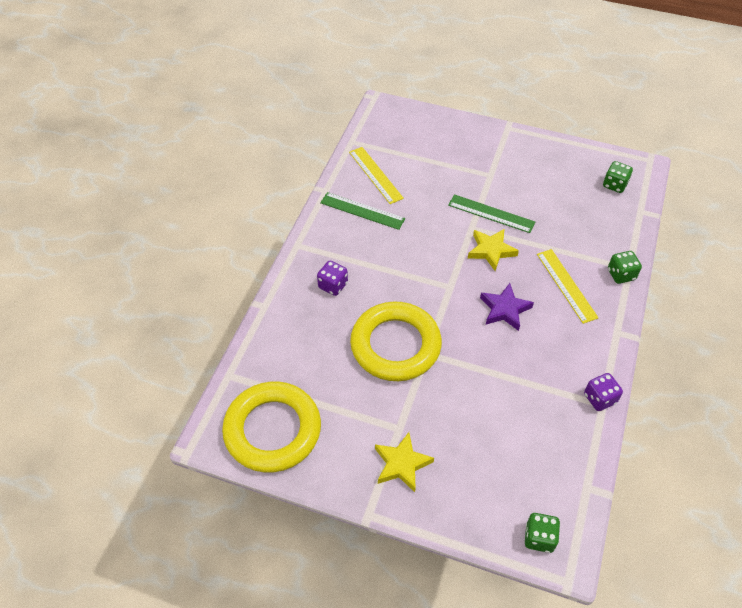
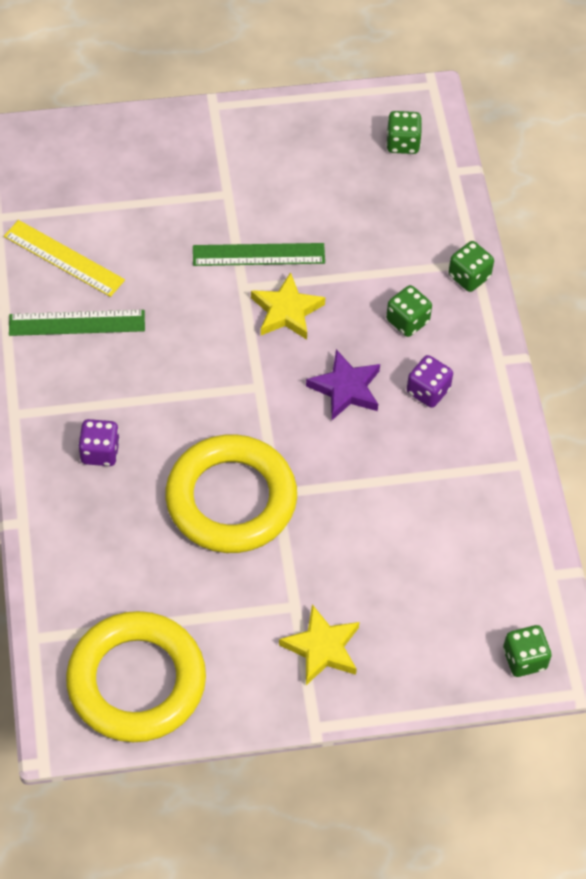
camera: 30 degrees left, 5 degrees up
(566, 285) = (407, 321): yellow ruler -> green dice
(599, 398) = (516, 458): purple dice -> purple dice (428, 391)

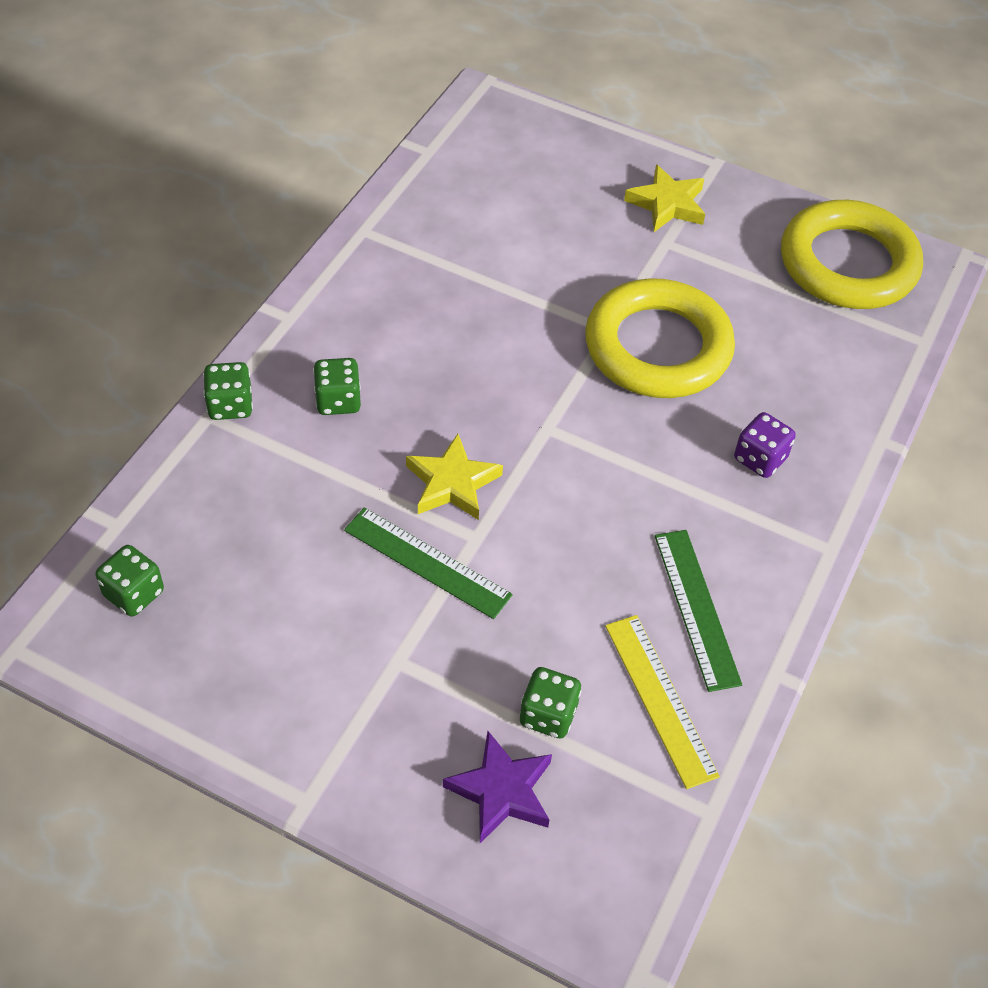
camera: 145 degrees left, 5 degrees down
(77, 323) = (696, 608): green ruler -> green ruler turned 45 degrees clockwise
(346, 389) = (462, 376): purple star -> purple star (501, 791)
(428, 391) = (385, 330): purple dice -> none
(524, 659) = (508, 116): green dice -> green dice (548, 714)

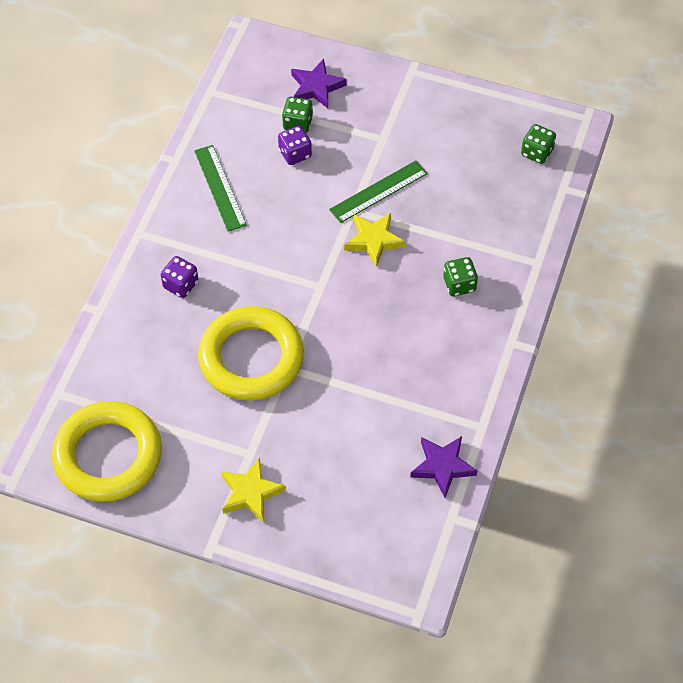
camera: 175 degrees right, 5 degrees up
(230, 405) = (526, 271): green dice -> none
(425, 198) = (442, 466): none -> purple star
(427, 562) = (378, 191): green ruler -> green ruler turned 60 degrees counterclockwise
(560, 653) = (295, 154): none -> purple dice
(660, 699) = (238, 138): yellow ruler -> none

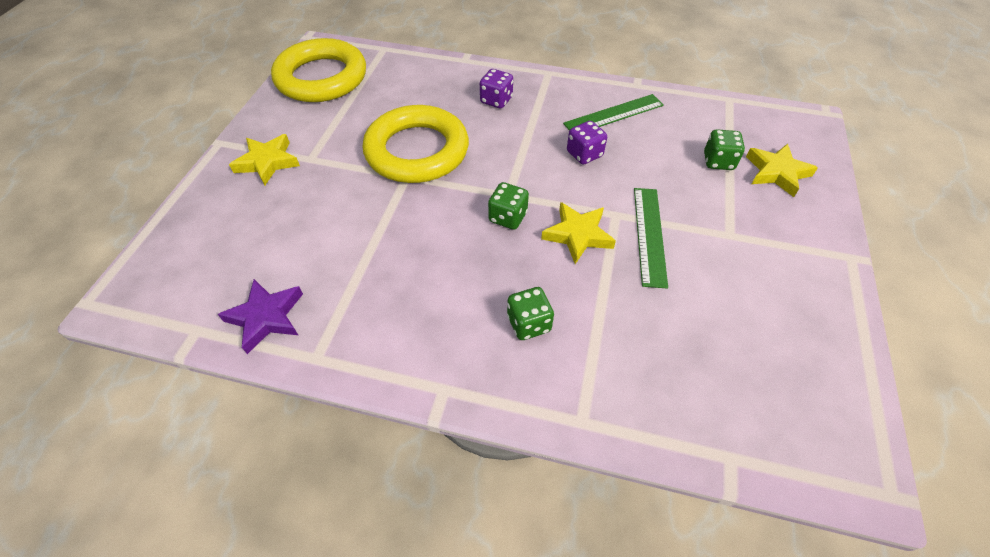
camera: 85 degrees right, 5 degrees down
(295, 154) = (676, 162): purple dice -> purple dice (584, 154)
(316, 87) = (776, 173): purple star -> yellow star
(378, 191) = (649, 235): green ruler -> green ruler turned 45 degrees clockwise
(537, 152) = (784, 416): green dice -> green dice (508, 217)

